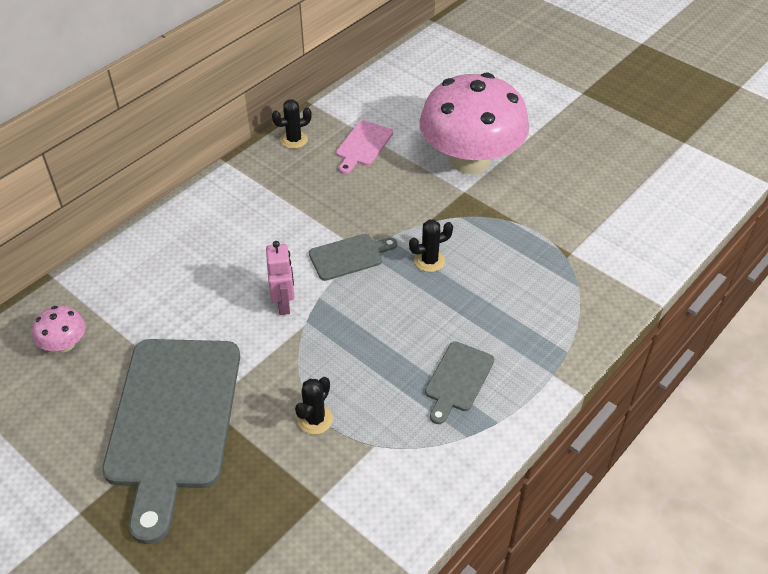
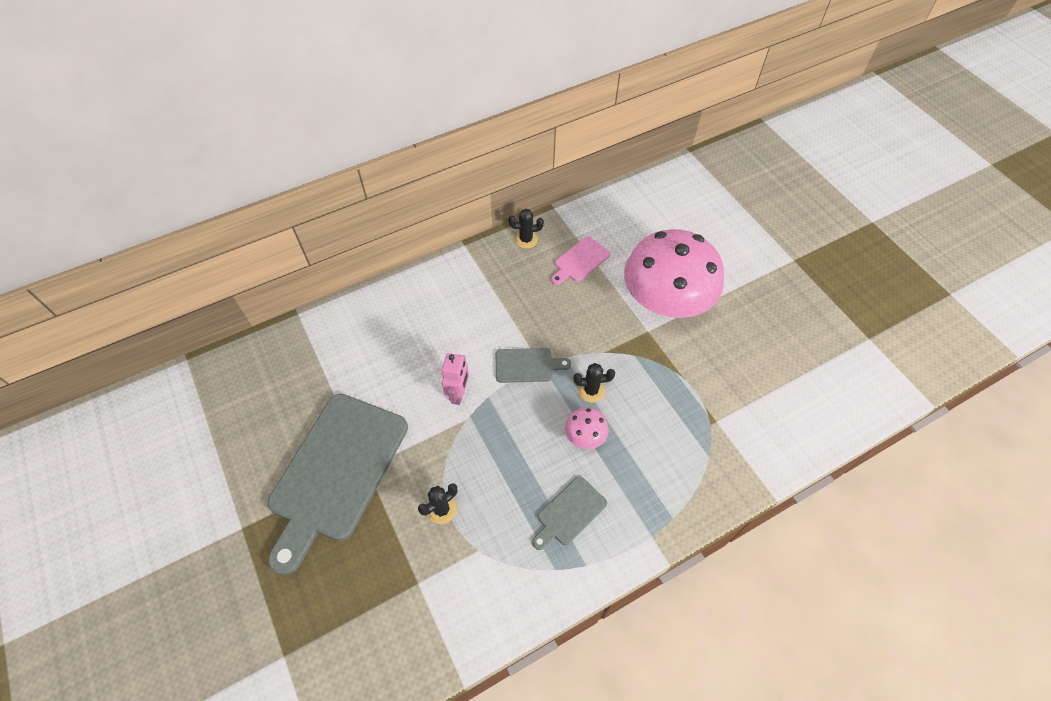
camera: 20 degrees right, 10 degrees up
(65, 344) = (284, 376): pink mushroom -> pink mushroom (585, 436)

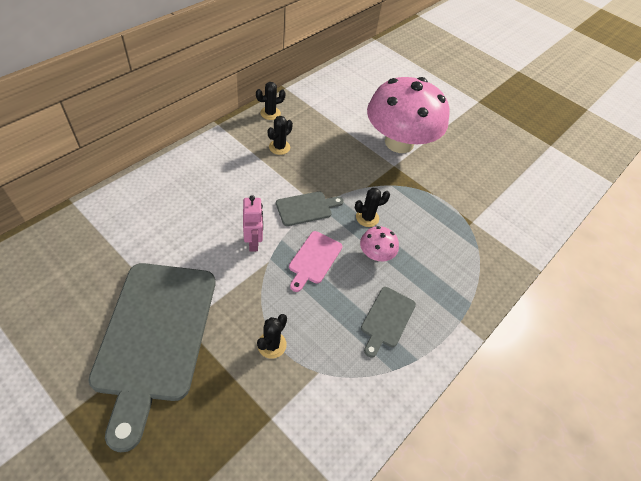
camera: 25 degrees left, 5 degrees down
(522, 285) = (279, 147): none -> black cactus
(580, 261) = (321, 123): pink cutting board -> pink cutting board (314, 259)

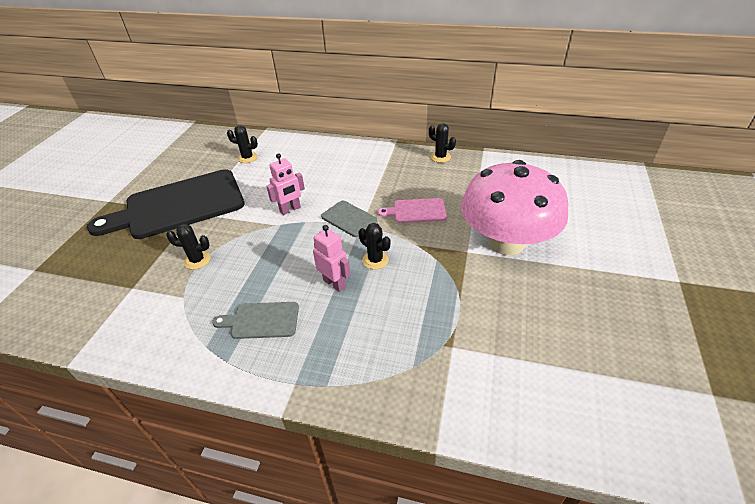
camera: 70 degrees right, 10 degrees down
(155, 336) = (179, 205): grey cutting board -> black cutting board
(279, 147) = (406, 178): black cactus -> black cactus (247, 158)
(314, 259) = (298, 247): pink cutting board -> pink cutting board (416, 211)
(376, 254) = (334, 283): pink mushroom -> pink robot

